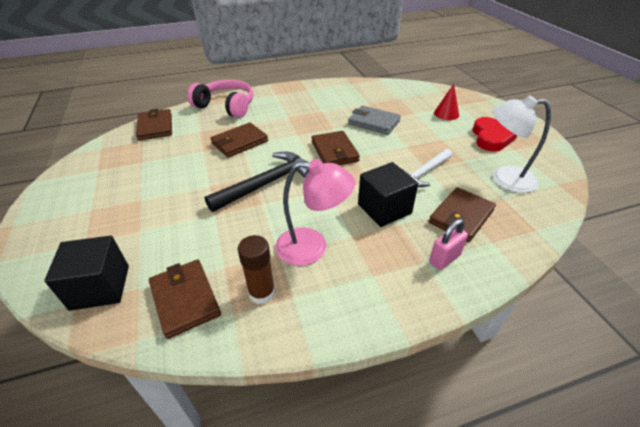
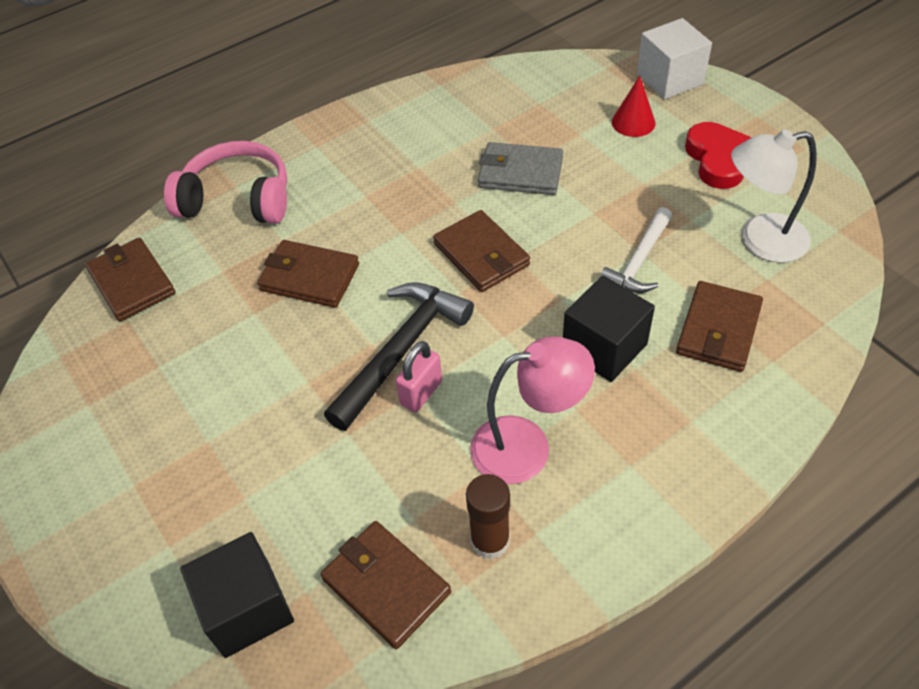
camera: 15 degrees left, 10 degrees up
(240, 142) = (309, 277): brown wallet -> brown wallet turned 75 degrees clockwise
(444, 259) = (717, 409): pink padlock -> pink padlock (421, 393)
(474, 100) = (669, 79): none -> white cube

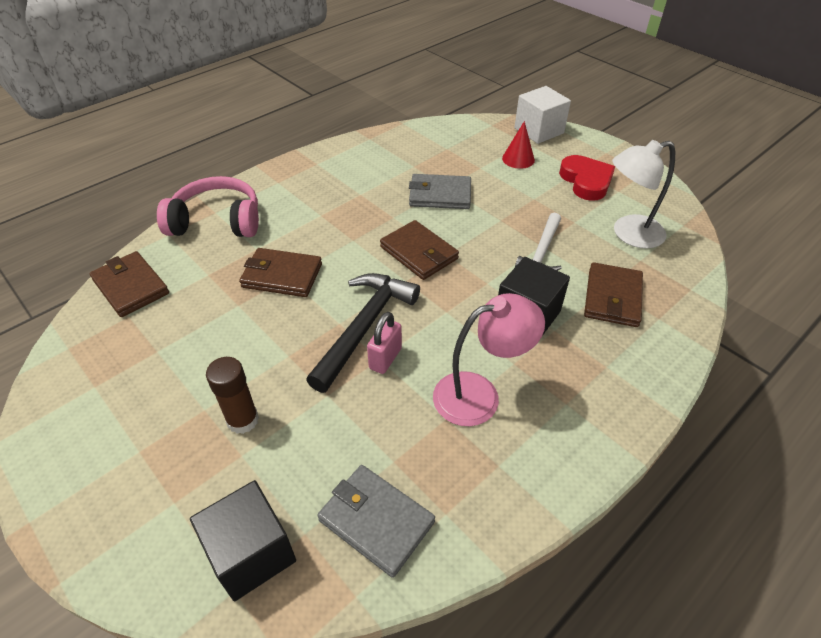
camera: 10 degrees left, 5 degrees down
(386, 586) = (376, 521): brown wallet -> grey wallet
(490, 541) = (461, 474): brown glue stick -> brown glue stick (243, 420)

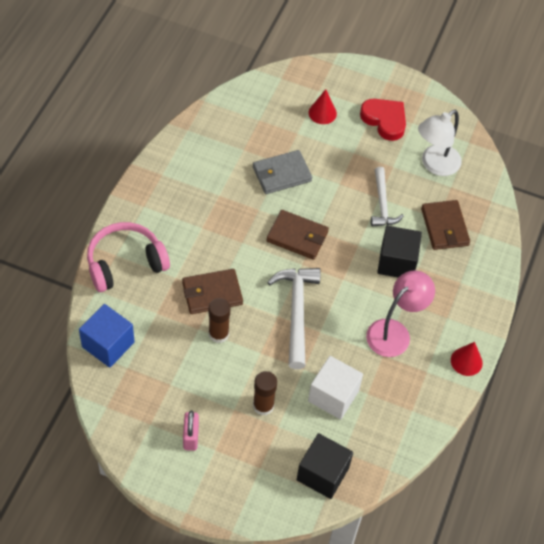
camera: 30 degrees left, 10 degrees up
(130, 287) = (108, 344): brown wallet -> blue cube
(255, 318) = (218, 334): none -> brown glue stick
(364, 327) = (296, 312): black hammer -> white hammer
(376, 521) = (377, 430): grey wallet -> none
(385, 358) = (324, 330): pink padlock -> pink padlock (191, 437)
(539, 131) = (323, 73): white cube -> white cube (333, 396)
(568, 474) = (466, 361): none -> red cone

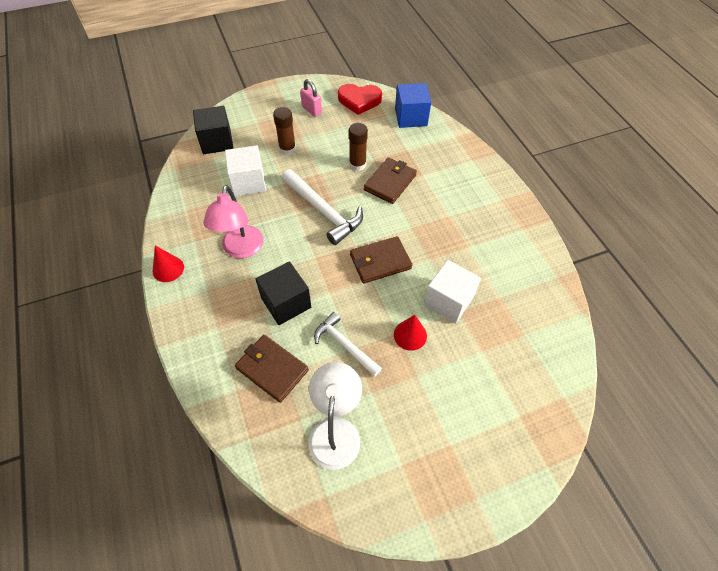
camera: 140 degrees right, 0 degrees up
(125, 263) = (461, 160): pink headphones -> none
(281, 174) = (448, 301): grey wallet -> white cube
(322, 113) = (487, 393): red cone -> red cone (410, 335)
(384, 120) = (429, 440): red heart -> red heart (359, 101)

